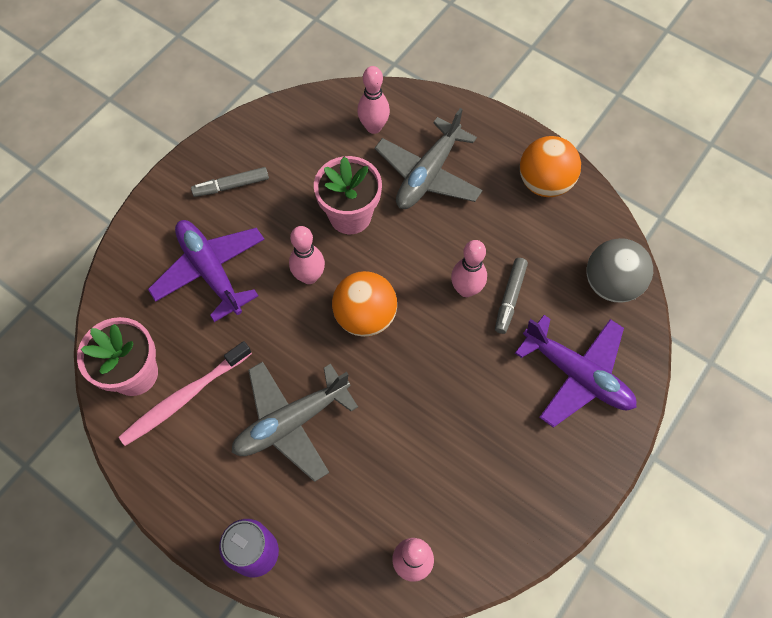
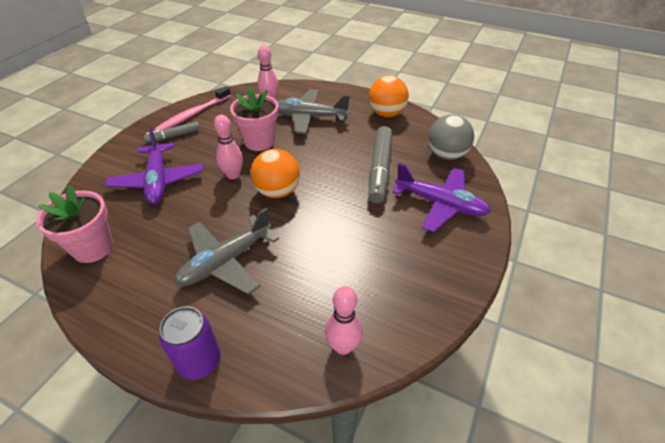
camera: 10 degrees left, 20 degrees down
(184, 397) = (135, 257): pink toothbrush -> pink toothbrush (193, 114)
(211, 271) = (158, 181): purple plane -> purple plane turned 150 degrees counterclockwise
(428, 174) = (309, 117): grey plane -> grey plane turned 75 degrees clockwise
(466, 289) = (348, 169): pink bowling pin -> none
(510, 298) = (380, 170): grey marker -> grey marker, size x1.77

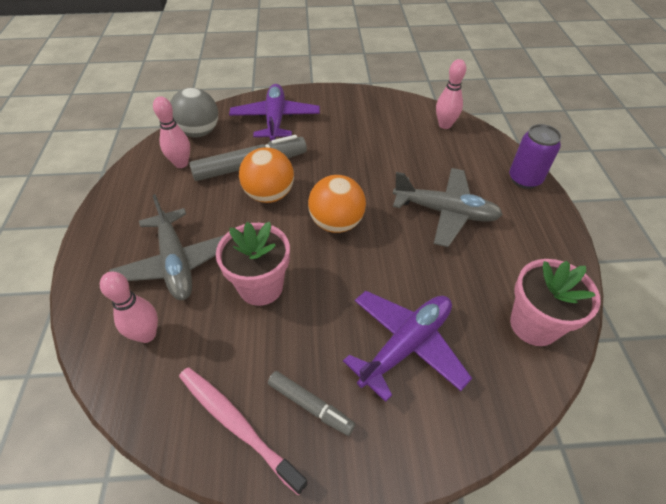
camera: 120 degrees left, 5 degrees up
(193, 114) = (237, 424): pink toothbrush -> pink toothbrush turned 150 degrees counterclockwise
(233, 175) = (340, 275): pink bowling pin -> pink bowling pin (181, 163)
(386, 114) = (135, 194): orange ball -> orange ball (269, 195)

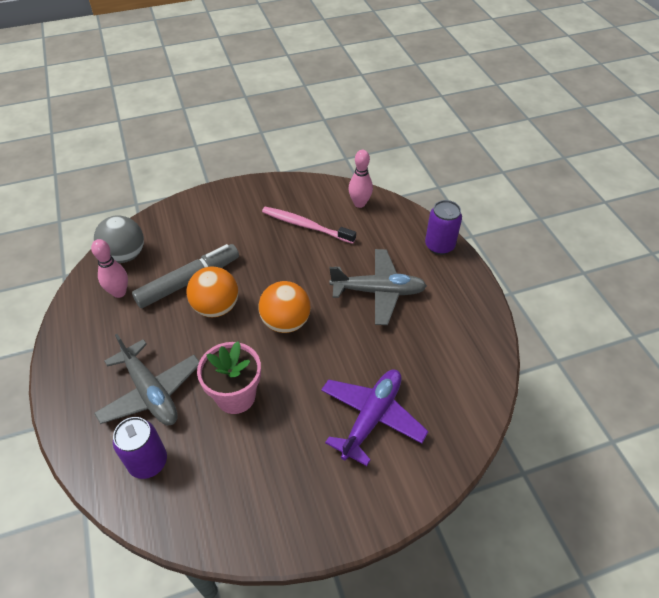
camera: 15 degrees left, 0 degrees up
(147, 334) = (148, 462): pink bowling pin -> purple can
(237, 424) = (252, 515): pink toothbrush -> pink toothbrush (306, 225)
(275, 120) = (197, 227): purple plane -> none
(310, 405) = (307, 485): grey marker -> none
(534, 325) = (468, 376): pink flower pot -> none

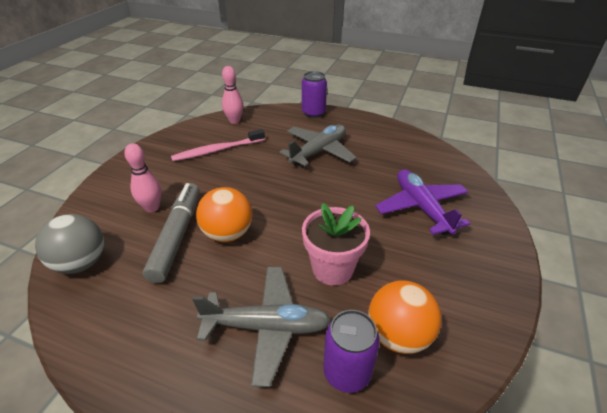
camera: 50 degrees left, 10 degrees down
(119, 292) = (119, 290): pink bowling pin -> pink bowling pin (152, 208)
(286, 322) = (292, 204): orange ball -> orange ball (398, 335)

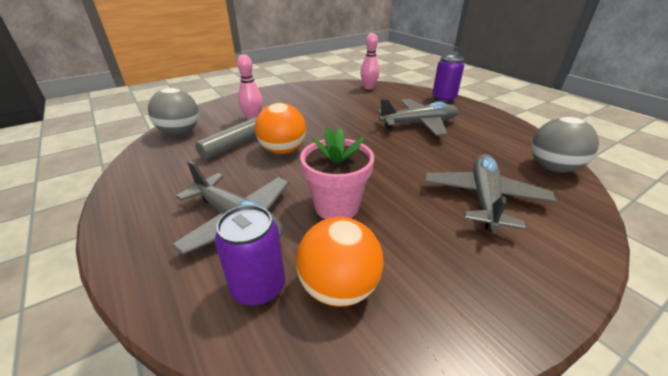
camera: 35 degrees right, 5 degrees down
(217, 150) = (335, 101): pink toothbrush -> none
(421, 208) = (484, 198): purple plane -> grey plane
(440, 159) = (552, 168): none -> grey ball

